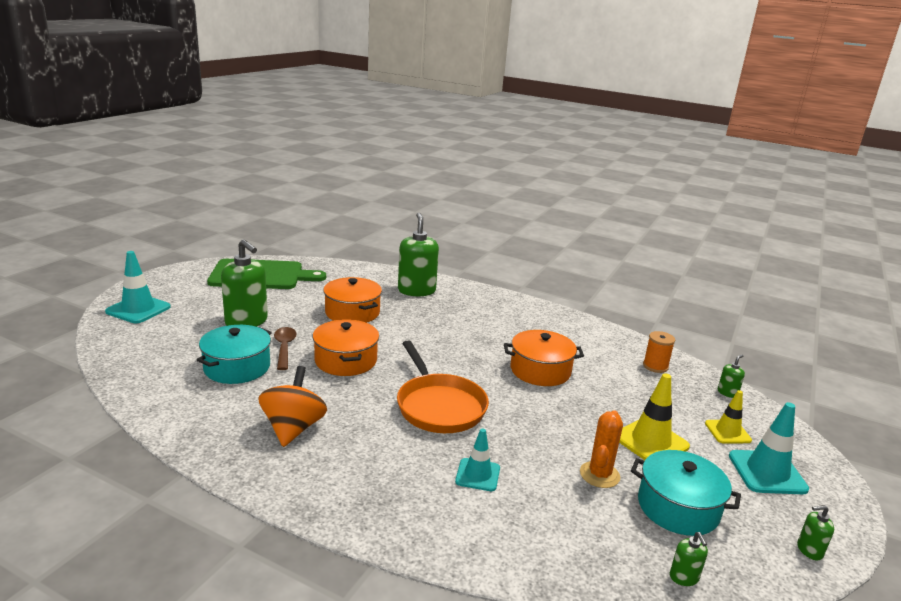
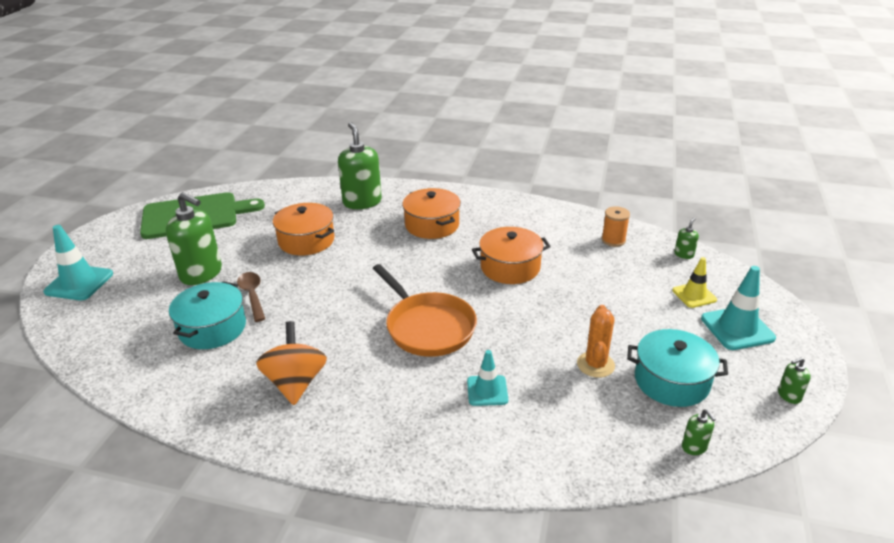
camera: 10 degrees left, 10 degrees up
(345, 360) = (319, 296): orange pot -> orange pot (432, 225)
(650, 442) = (630, 320): yellow traffic cone -> none

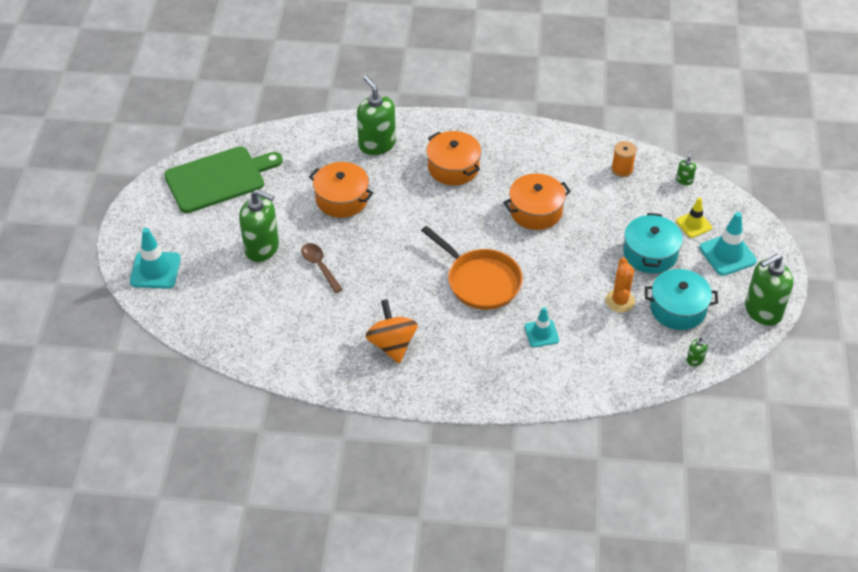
camera: 10 degrees left, 15 degrees up
(212, 328) = (301, 303): turquoise pot -> turquoise pot (650, 253)
(789, 395) = (763, 311): green soap dispenser -> green soap dispenser, size x2.29

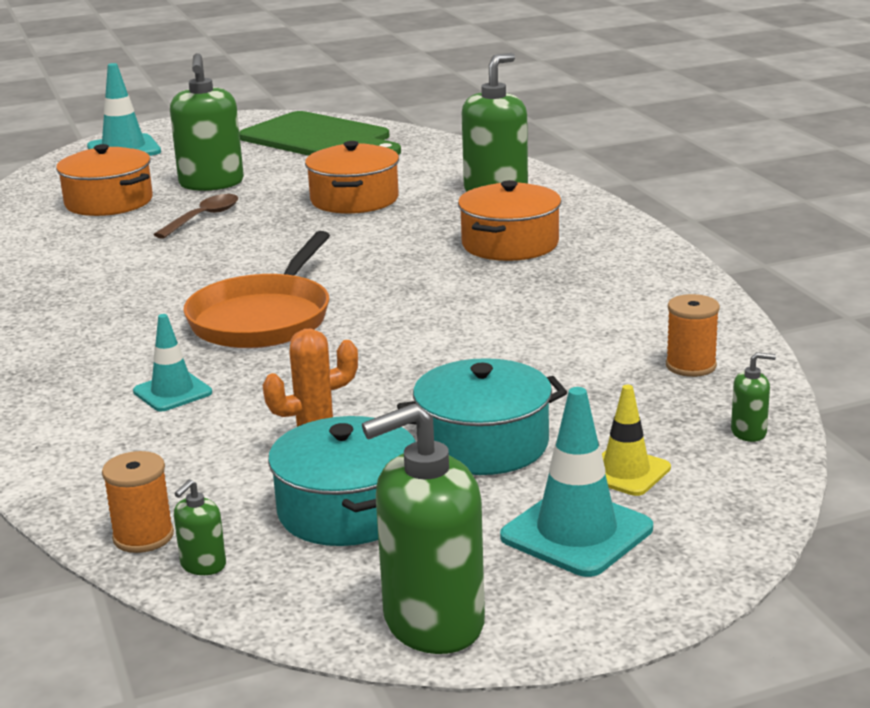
camera: 65 degrees right, 25 degrees down
(392, 344) = (71, 292): orange spinning top -> none
(535, 211) = (481, 320): orange pot -> orange pot (109, 202)
(665, 372) = (143, 536): none -> orange spool
(763, 311) = (432, 622): green soap dispenser -> green soap dispenser turned 60 degrees counterclockwise

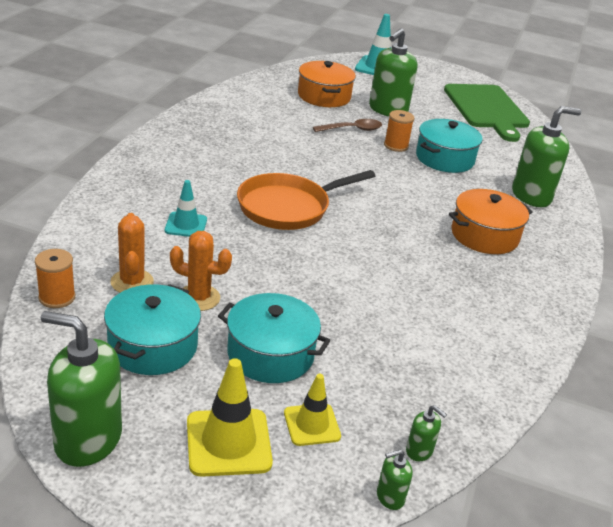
camera: 35 degrees right, 10 degrees up
(203, 565) = (54, 331): green soap dispenser -> green soap dispenser (390, 497)
(210, 473) = (132, 282): none -> orange cactus
(354, 199) = (444, 158): orange pot -> turquoise pot
(576, 533) = (228, 442): turquoise traffic cone -> yellow traffic cone
(690, 366) = (458, 383): orange spool -> orange spool (396, 146)

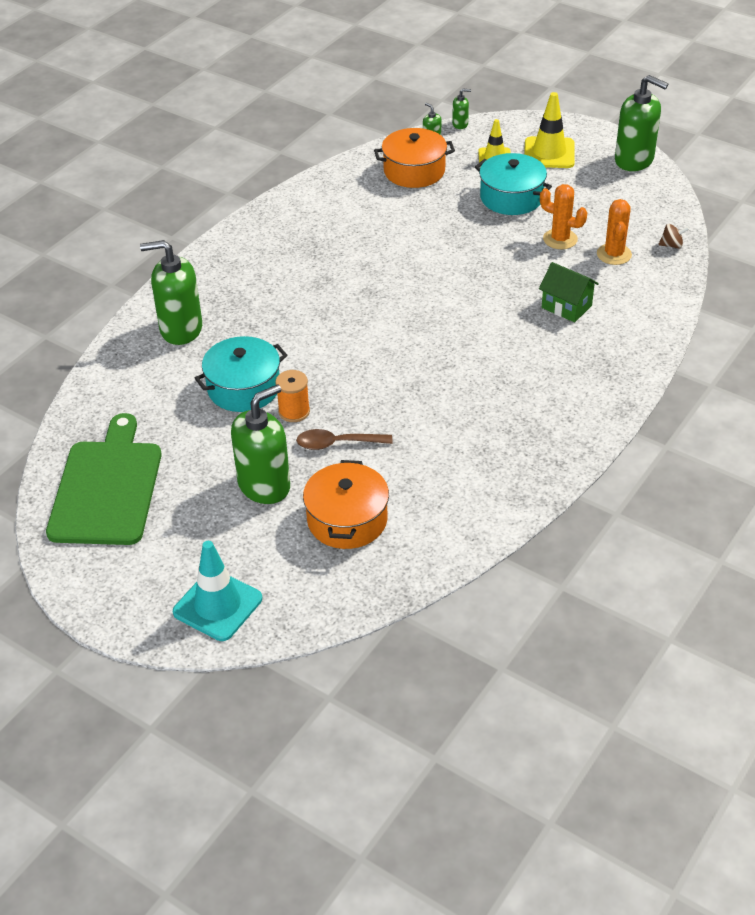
camera: 160 degrees left, 10 degrees up
(57, 297) = (671, 245): orange spool -> brown spinning top
(153, 346) = (596, 207): turquoise pot -> none
(186, 225) = (566, 306): turquoise traffic cone -> green house
(288, 207) = (460, 323): orange pan -> none
(484, 235) = (274, 284): orange pot -> orange pot (414, 171)

